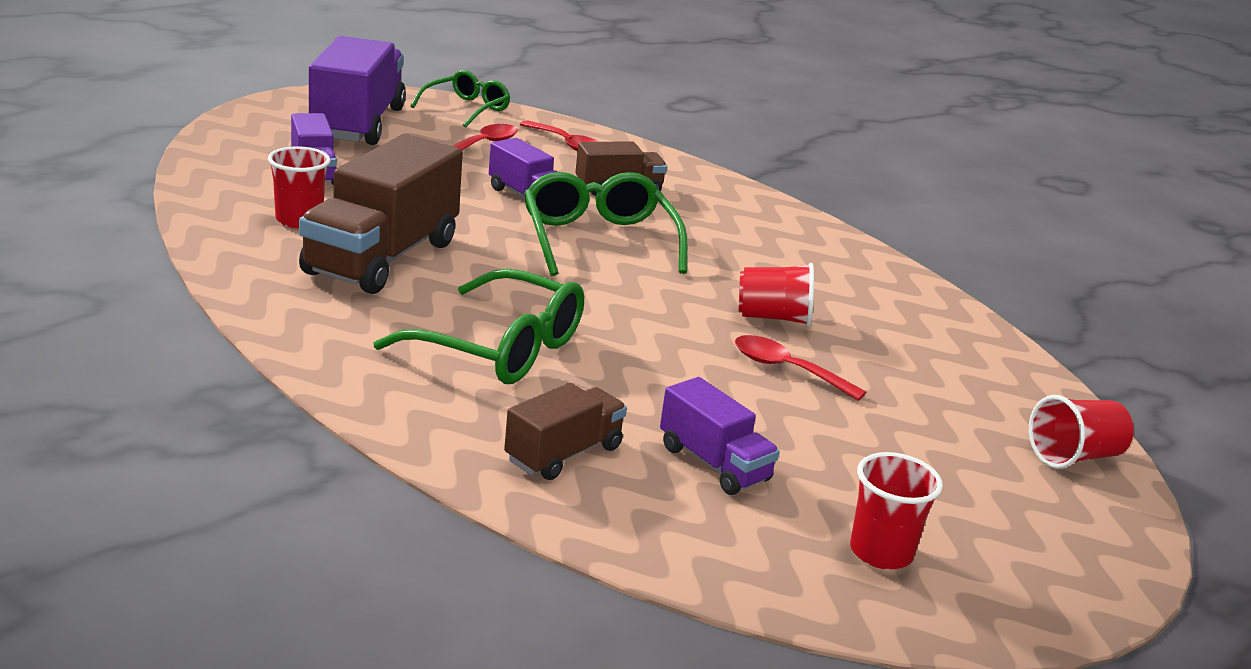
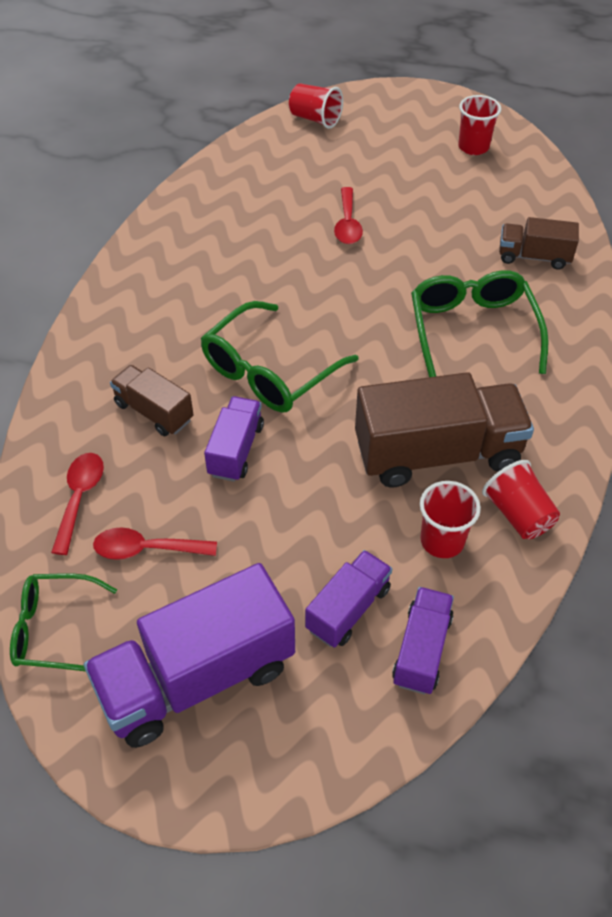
camera: 120 degrees left, 25 degrees up
(713, 463) = (473, 211): purple truck -> purple truck (421, 650)
(773, 318) = (288, 251): red cup -> red cup (518, 514)

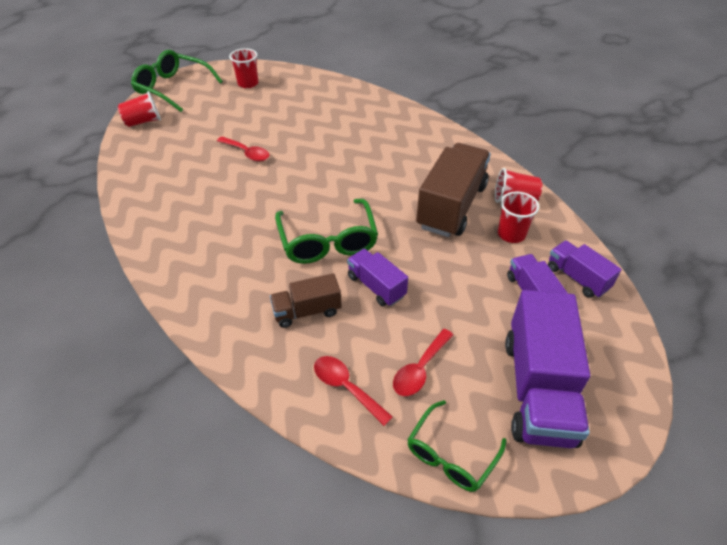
camera: 55 degrees left, 5 degrees down
(472, 331) = (379, 151): green glasses -> green glasses (173, 88)
(534, 257) = (350, 107): brown truck -> none

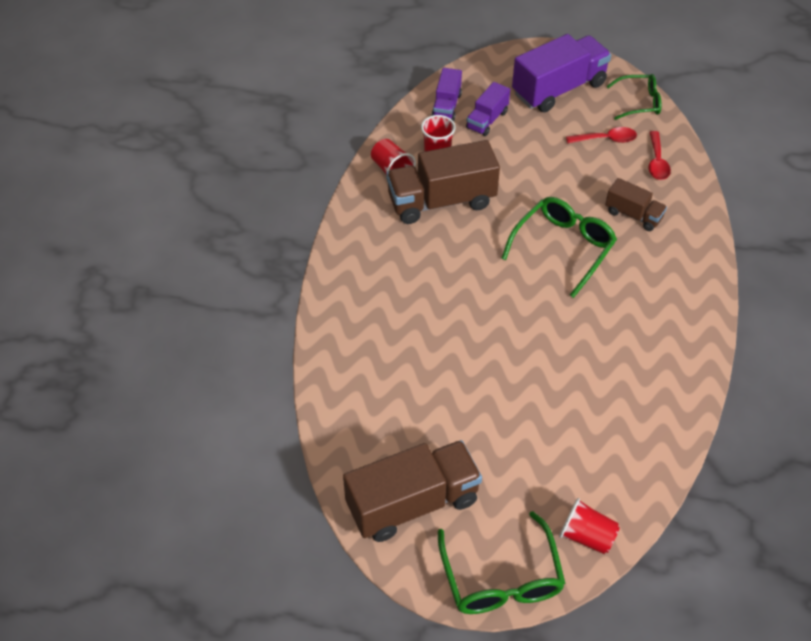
camera: 130 degrees left, 5 degrees up
(247, 153) = (528, 389): red spoon -> none
(248, 83) = (412, 503): red cup -> brown truck
(376, 286) = (571, 195): purple truck -> none

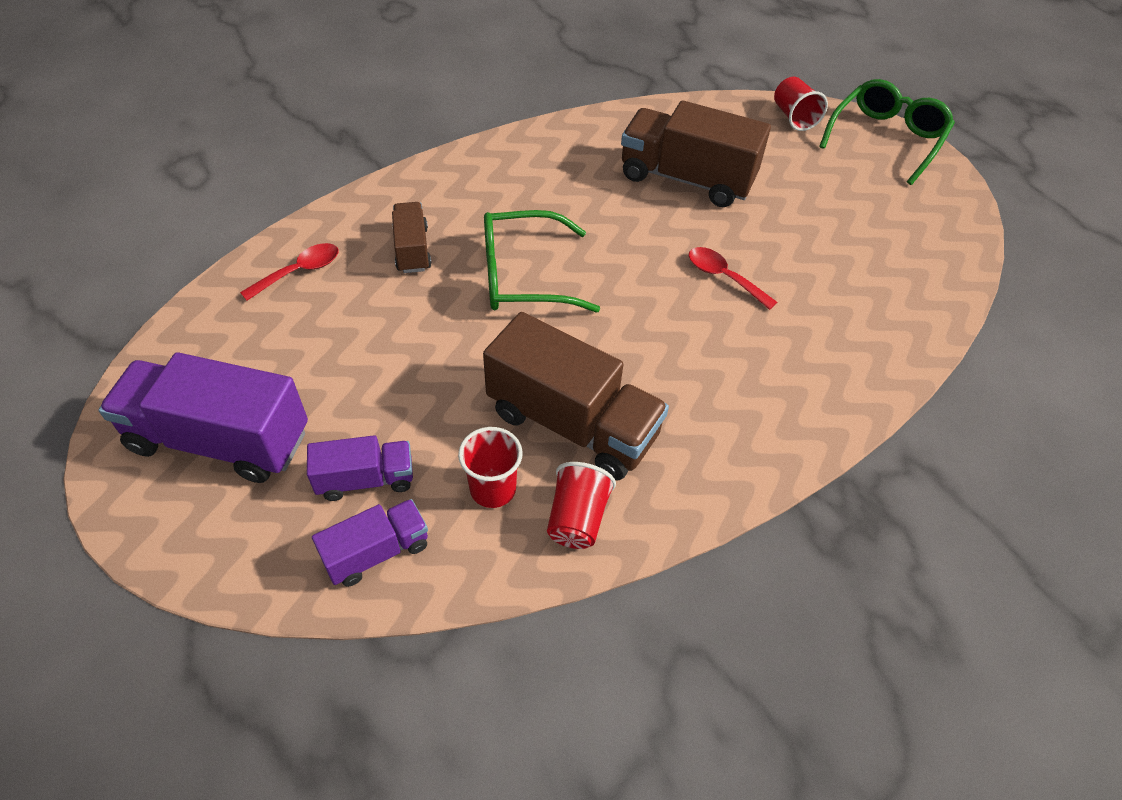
camera: 135 degrees left, 0 degrees up
(412, 503) = (914, 213): brown truck -> brown truck (686, 179)
(606, 139) = (295, 334): red spoon -> red spoon (723, 277)
(639, 102) = (185, 341): green glasses -> none

